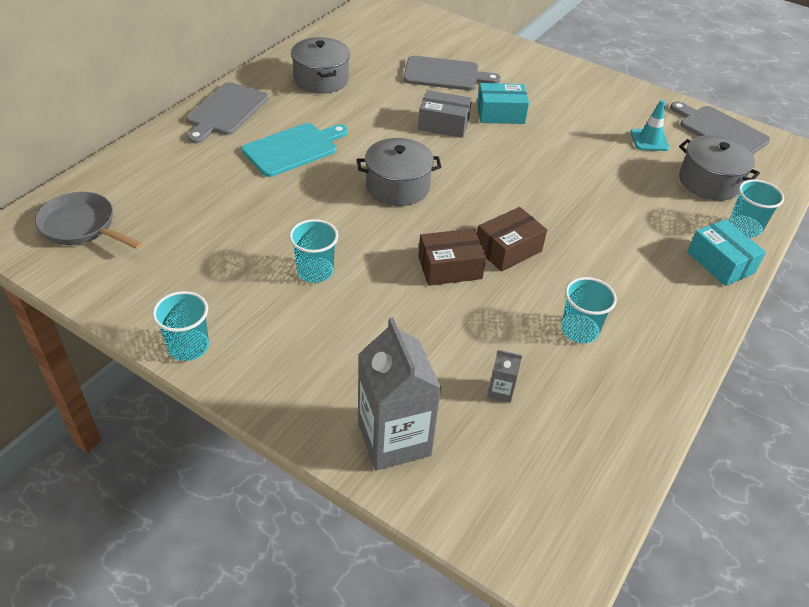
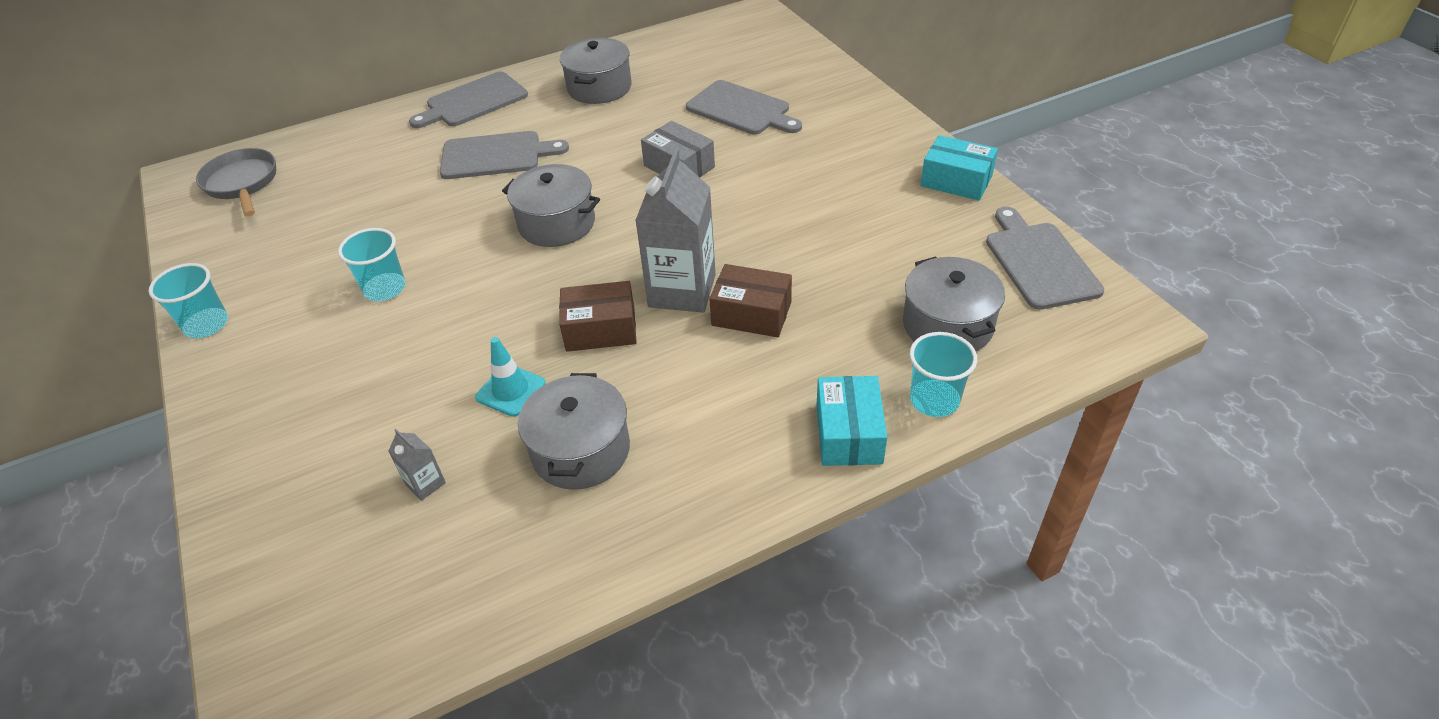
camera: 35 degrees right, 0 degrees up
(293, 149) = (496, 155): turquoise cutting board -> grey cutting board
(394, 439) = (275, 489): grey carton -> grey carton (682, 290)
(450, 267) = (517, 329): brown box -> brown box (751, 314)
(500, 113) = (759, 169): turquoise box -> turquoise box (956, 181)
(579, 330) = (581, 450): turquoise cup -> grey pot
(649, 140) = (920, 248): turquoise traffic cone -> turquoise traffic cone (510, 390)

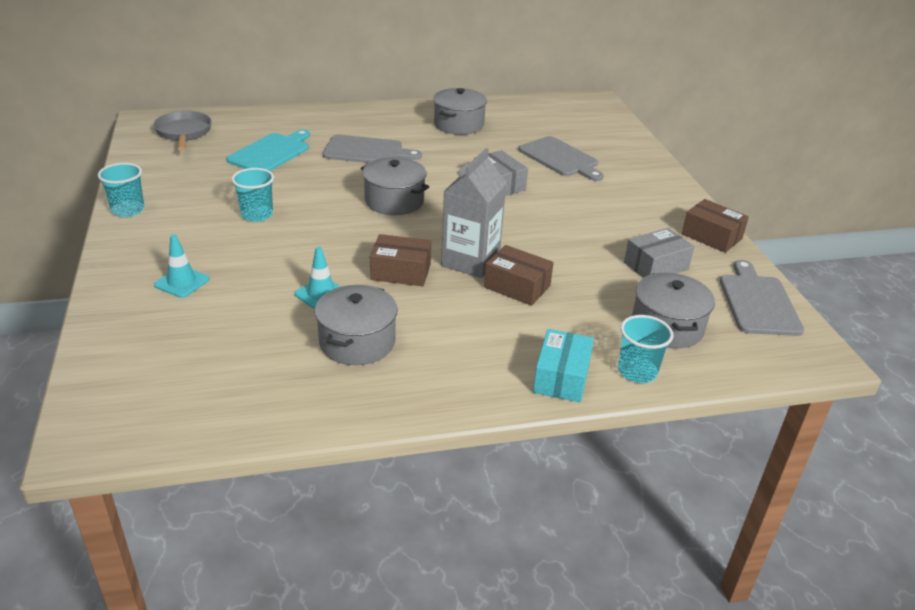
camera: 10 degrees right, 10 degrees down
(319, 420) = (182, 282): none -> turquoise traffic cone
(371, 187) = (271, 153): none -> turquoise cutting board
(425, 484) = (239, 336): grey carton -> none
(473, 101) = (363, 115): grey cutting board -> none
(906, 240) = (655, 266): none -> grey box
(956, 181) = (711, 236): turquoise box -> brown box

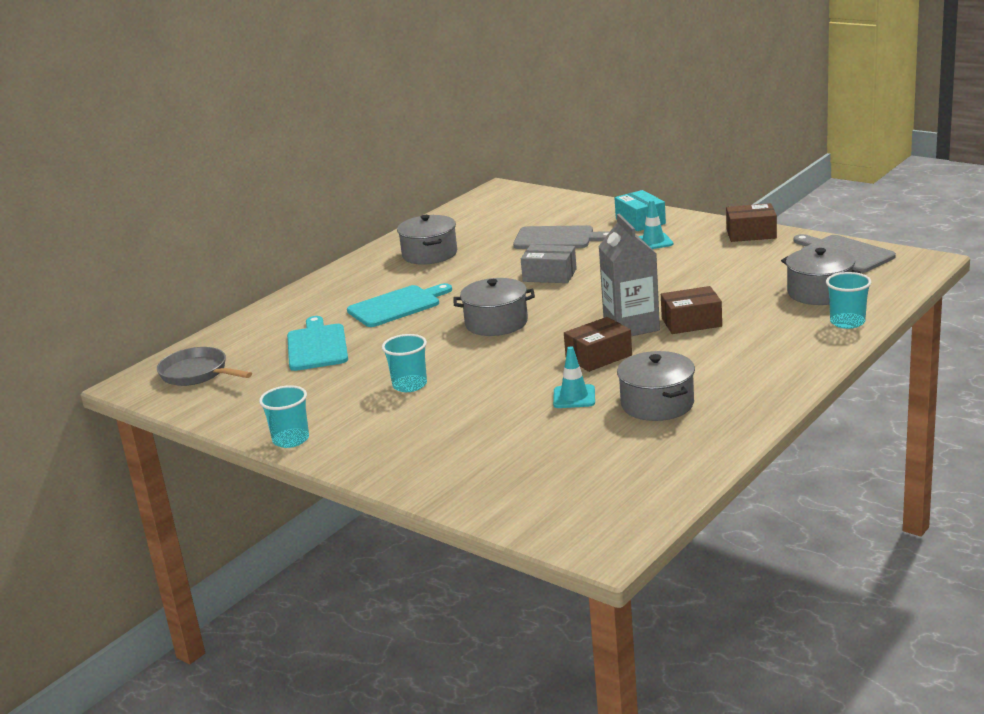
camera: 35 degrees left, 10 degrees down
(182, 282) = (455, 448): turquoise traffic cone -> turquoise traffic cone (653, 242)
(366, 151) = (397, 306): grey cutting board -> turquoise cutting board
(561, 377) = (813, 349): turquoise box -> turquoise box (640, 221)
(655, 266) = (751, 266): grey box -> none

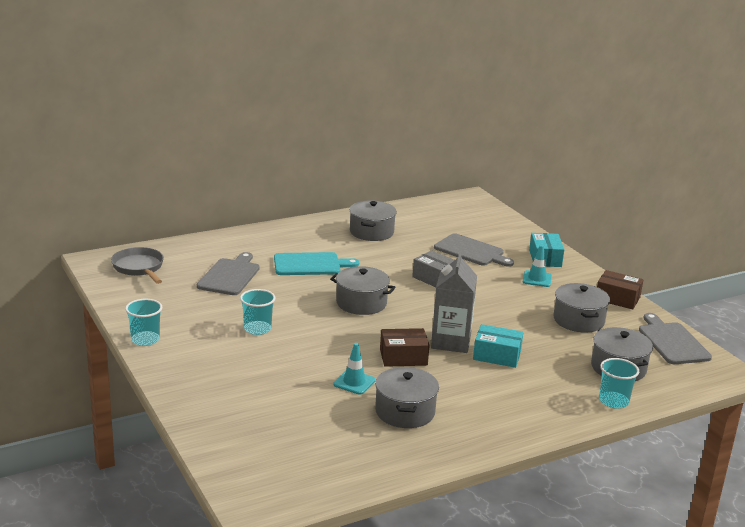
camera: 20 degrees right, 0 degrees up
(317, 346) = (230, 276): turquoise cutting board -> grey cutting board
(691, 322) = (497, 355): brown box -> turquoise box
(735, 265) = (578, 320): none -> grey pot

